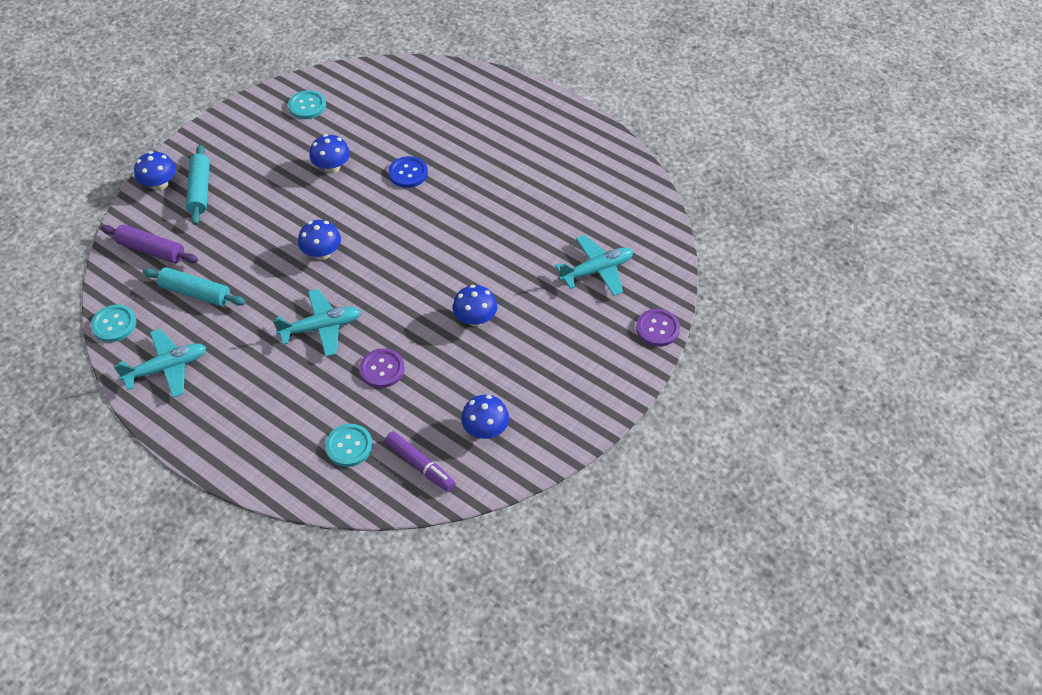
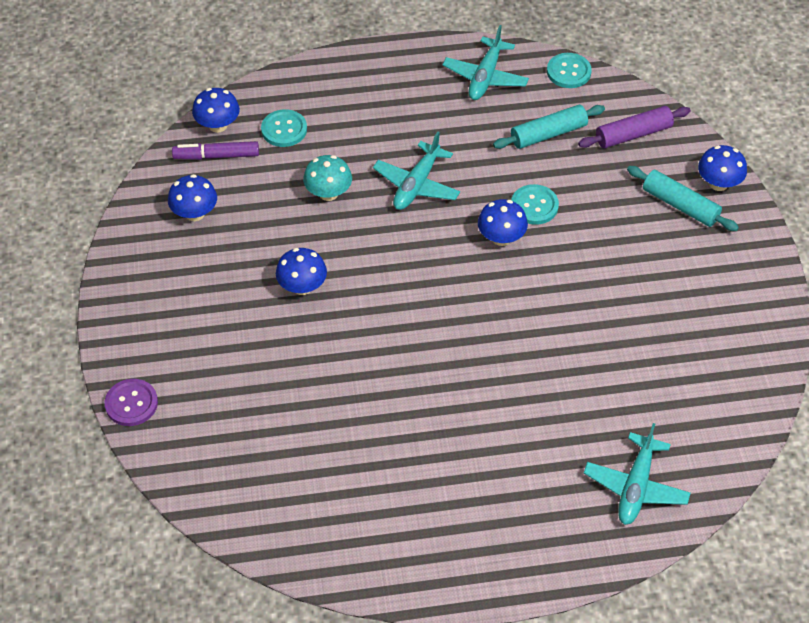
camera: 135 degrees right, 0 degrees up
(307, 106) = (728, 358): turquoise button -> turquoise button (534, 206)
(332, 167) = (609, 317): blue mushroom -> blue mushroom (218, 125)
(382, 369) = (328, 193): purple button -> turquoise mushroom
(408, 173) = (535, 369): blue button -> none
(597, 270) = (244, 416): turquoise plane -> turquoise plane (636, 486)

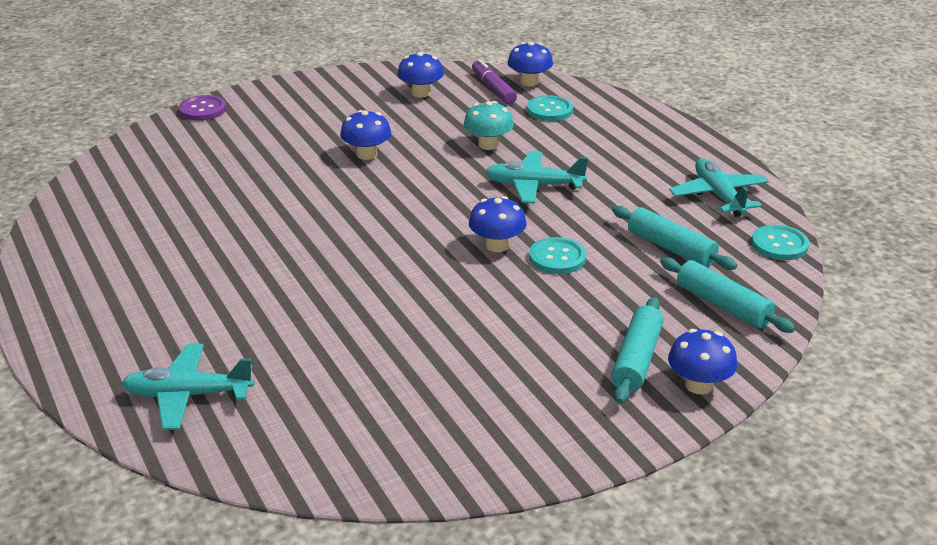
camera: 70 degrees right, 20 degrees down
(485, 77) = (718, 196): turquoise plane -> turquoise plane turned 75 degrees clockwise
(633, 134) = (723, 305): purple rolling pin -> turquoise rolling pin

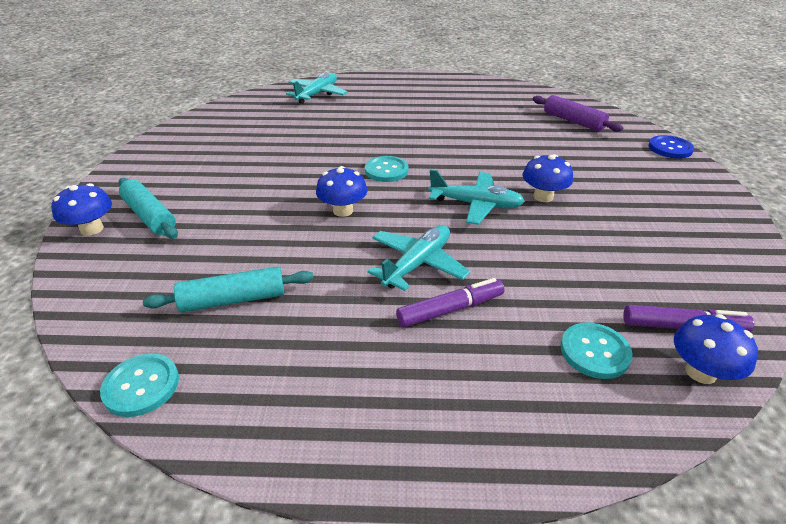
camera: 120 degrees right, 5 degrees up
(161, 165) = (573, 121): none -> purple rolling pin
(203, 110) = (670, 148): purple button -> blue button
(421, 93) = (681, 265): blue mushroom -> none
(488, 145) = (523, 267): turquoise mushroom -> none
(557, 258) = (295, 231): turquoise button -> turquoise button (386, 170)
(569, 160) = (450, 310): none -> purple marker
(718, 196) = (273, 396): turquoise plane -> turquoise plane (476, 205)
(723, 305) = (131, 286): turquoise rolling pin -> none

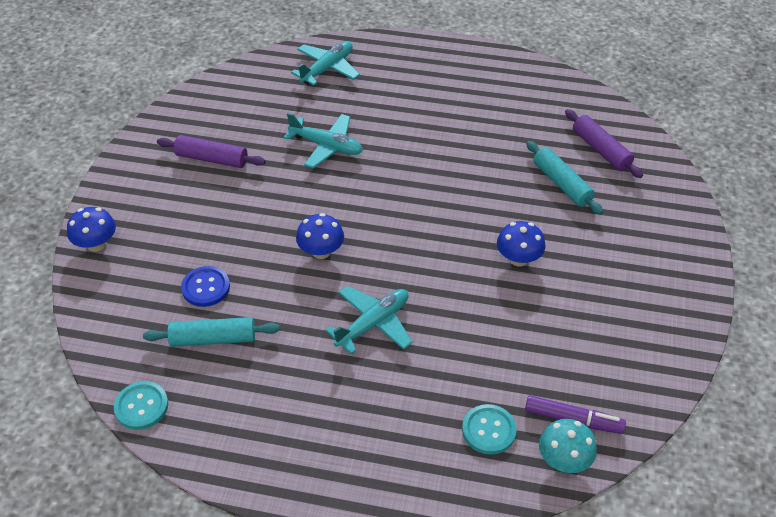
camera: 10 degrees right, 10 degrees up
(149, 216) = (146, 235): turquoise rolling pin -> turquoise rolling pin (561, 184)
(218, 155) = (211, 159): none -> purple rolling pin
(386, 170) = (375, 202): turquoise button -> none
(450, 310) = (387, 374): purple marker -> none
(476, 205) = (448, 260): turquoise plane -> turquoise plane (326, 146)
(670, 148) = (686, 207): blue button -> blue button (206, 287)
(700, 372) = (564, 460): blue mushroom -> turquoise mushroom

